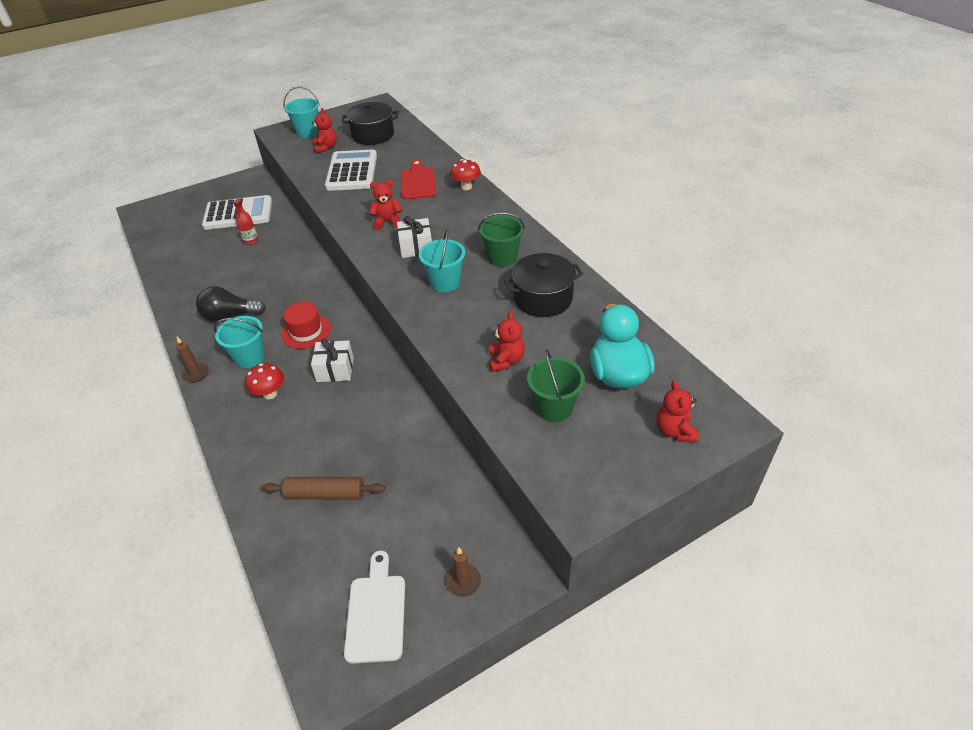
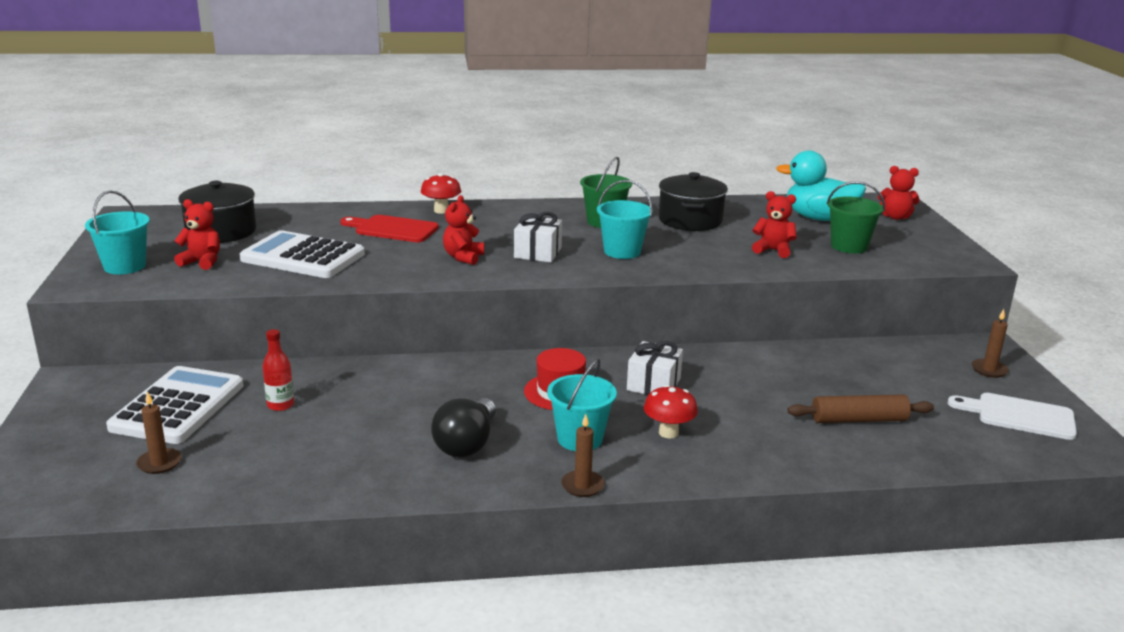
camera: 70 degrees left, 20 degrees down
(185, 232) = (159, 463): none -> brown candle
(325, 494) = (858, 419): brown rolling pin -> brown rolling pin turned 60 degrees clockwise

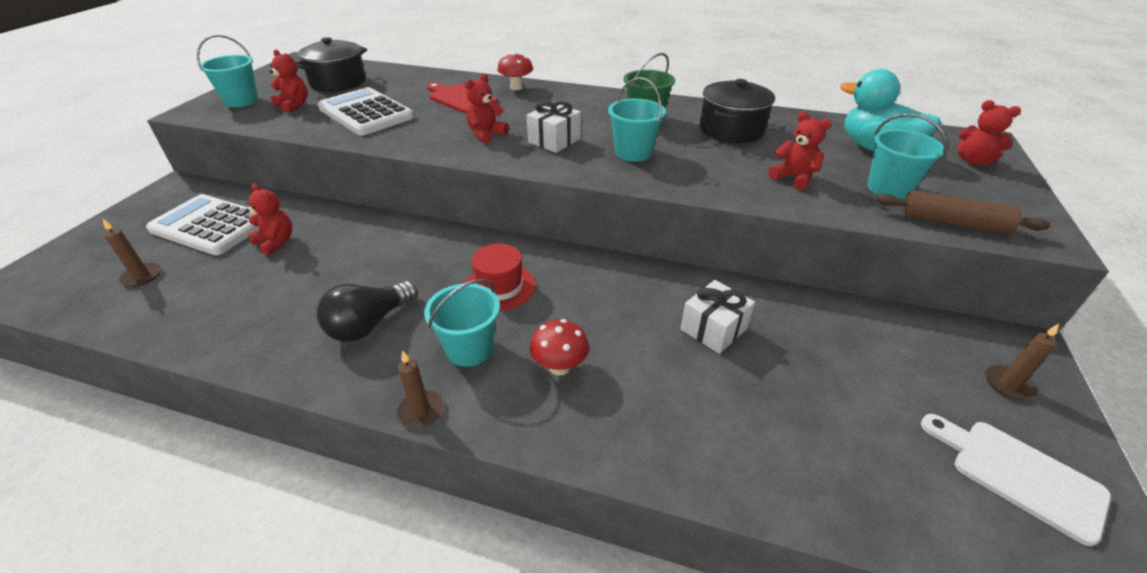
camera: 25 degrees right, 15 degrees up
(178, 406) = (211, 226): white calculator -> white calculator turned 105 degrees counterclockwise
(280, 405) = (276, 242): red bottle -> red teddy bear
(653, 384) = (593, 300): white gift -> white gift (713, 329)
(849, 246) = (889, 189): green bucket -> turquoise bucket
(858, 419) = (786, 413): brown rolling pin -> brown rolling pin (953, 222)

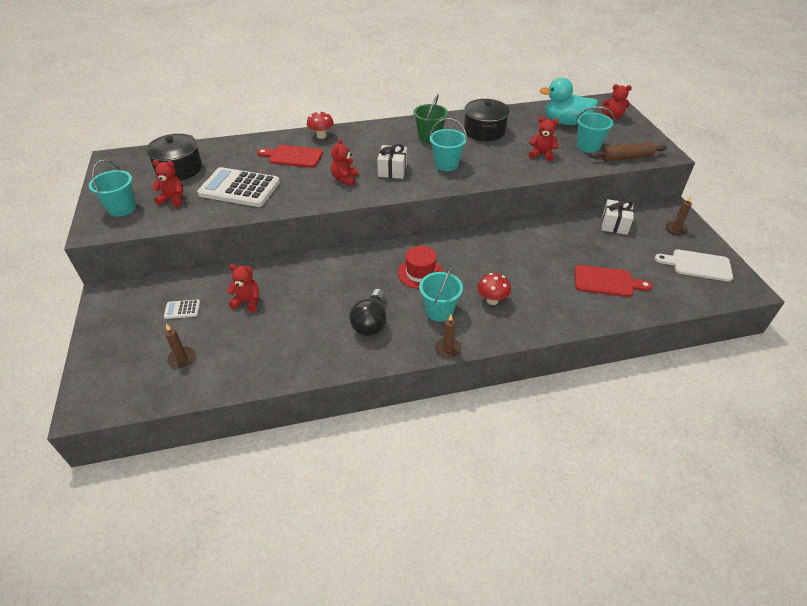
camera: 30 degrees left, 5 degrees up
(211, 226) = (182, 309): white calculator -> white calculator, size x0.42
(713, 329) = (545, 252): white gift -> white gift (614, 224)
(786, 422) = (606, 282): none -> red cutting board

